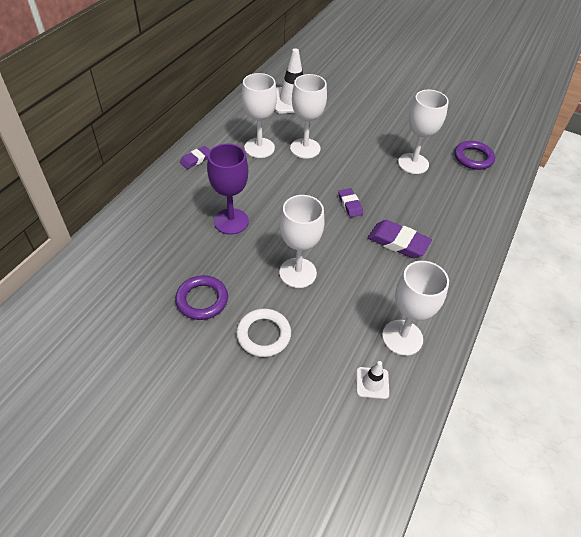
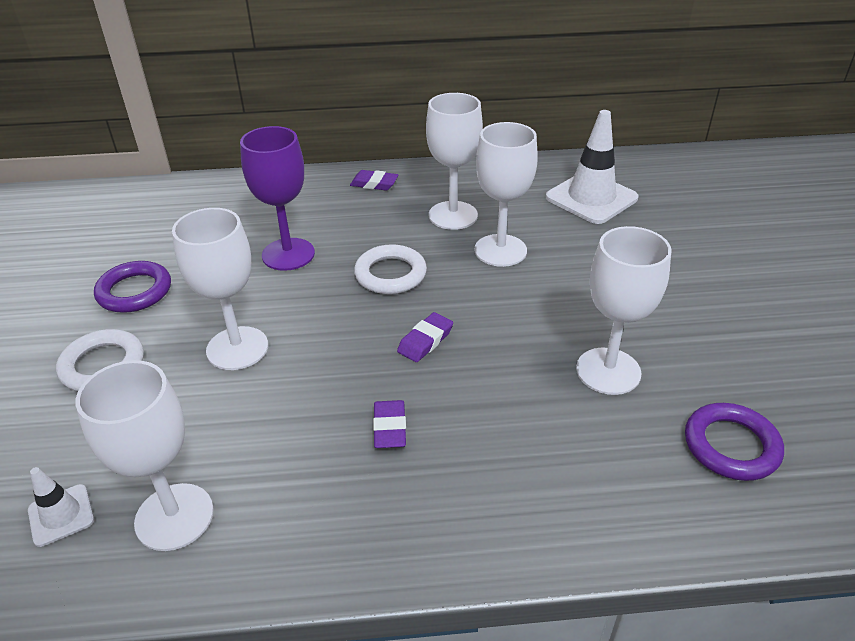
camera: 60 degrees right, 10 degrees down
(288, 192) = (390, 274): none -> white ring
(398, 242) = (390, 428): purple eraser -> purple eraser, size x0.61

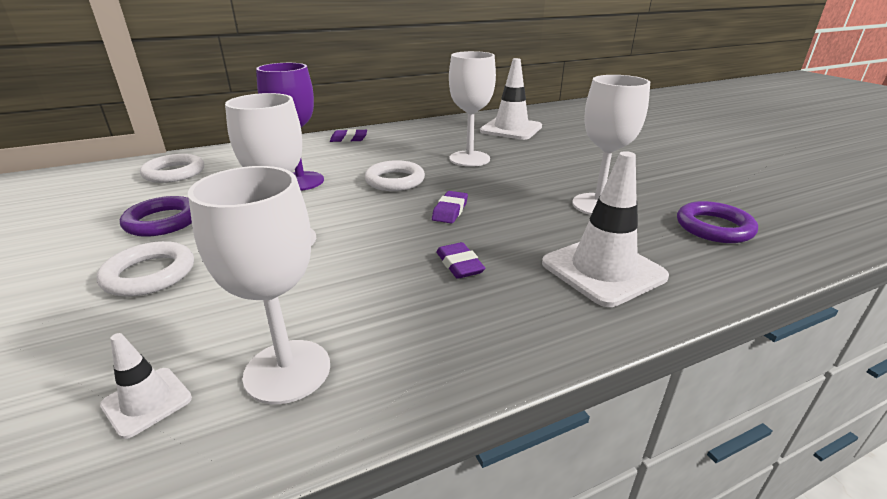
camera: 20 degrees left, 10 degrees down
(167, 213) = (174, 173): none -> white ring
(453, 215) = (421, 147): white goblet -> none
(540, 477) = (603, 270): none -> white traffic cone

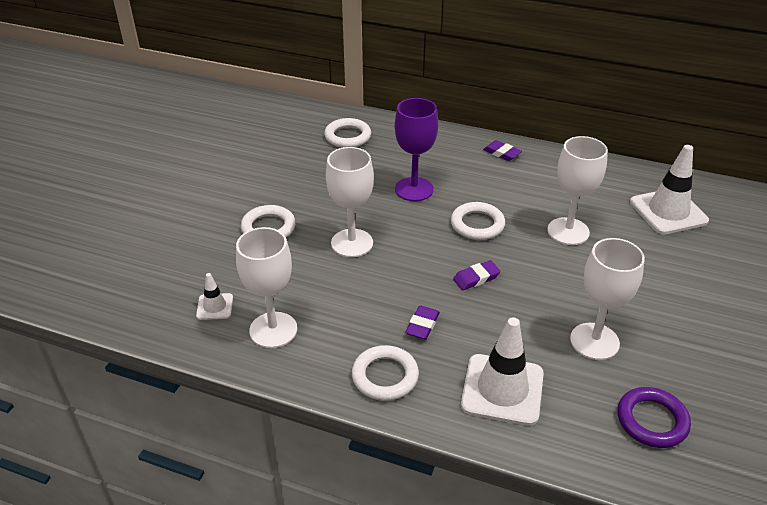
camera: 45 degrees right, 10 degrees up
(163, 221) = (305, 186): purple ring -> none
(494, 328) = (385, 376): none -> white ring

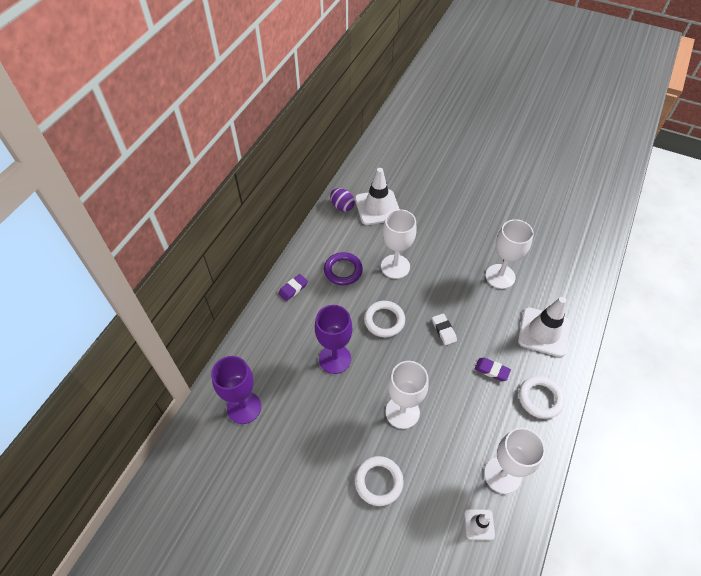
camera: 85 degrees left, 15 degrees up
(347, 136) = (244, 407): white ring -> purple goblet
(476, 278) = (443, 330): purple eraser -> white eraser
(651, 181) = (342, 206): none -> purple egg
(652, 420) = (557, 264): purple ring -> purple ring (343, 270)

